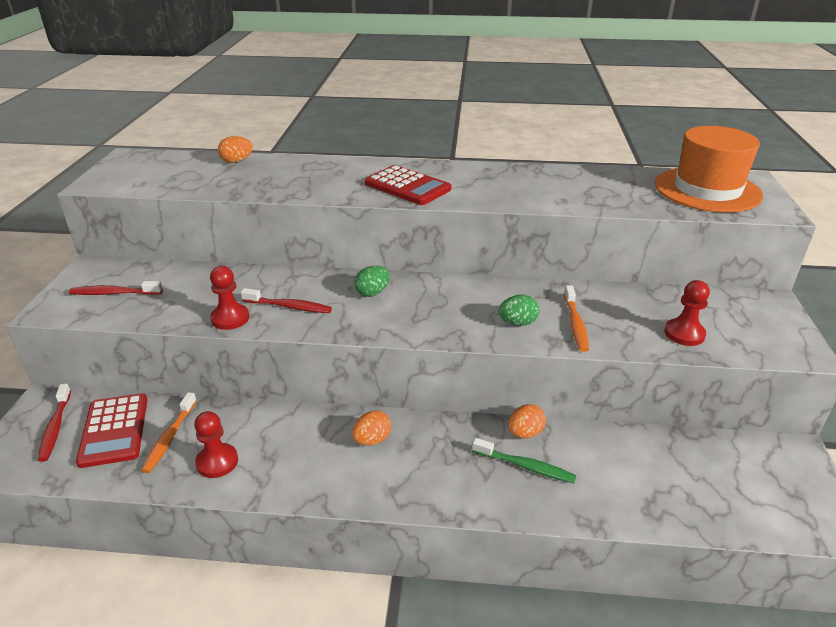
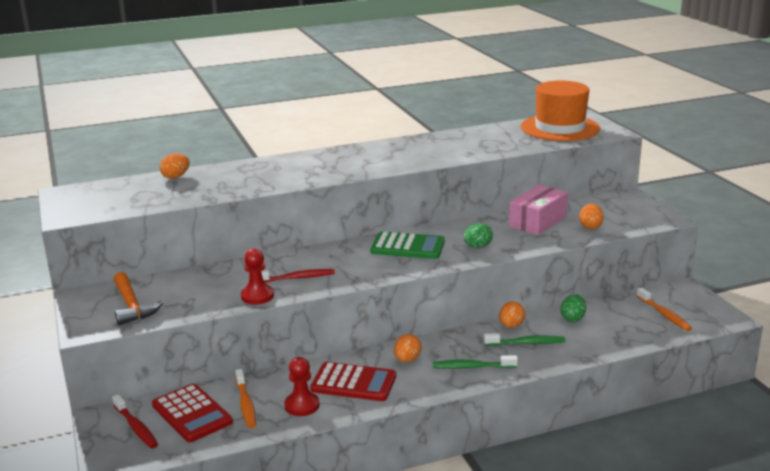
camera: 25 degrees left, 10 degrees down
(114, 293) = (131, 306): red toothbrush -> orange hammer
(372, 293) = (353, 254): green egg -> green egg (572, 318)
(407, 186) = (345, 166): red calculator -> red calculator (353, 383)
(435, 478) = (472, 367): none -> green toothbrush
(438, 300) = (407, 247): none -> green calculator
(575, 324) = (517, 238): orange toothbrush -> orange toothbrush (664, 314)
(620, 306) = (537, 221): none -> pink box
(684, 334) = (590, 227): red pawn -> orange egg

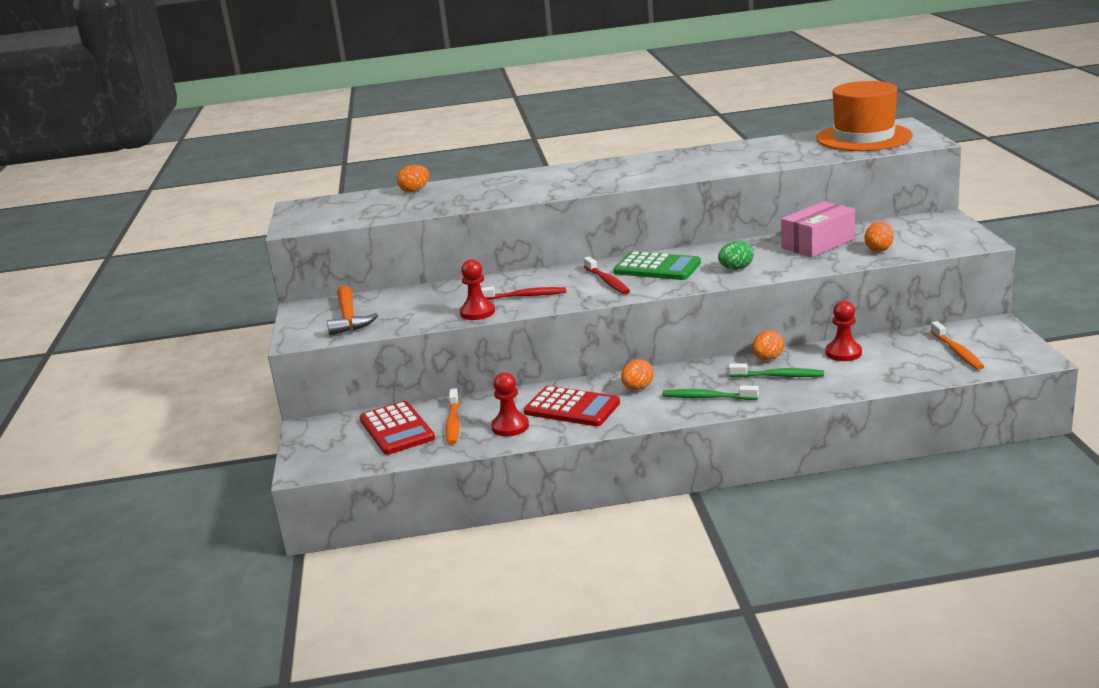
camera: 15 degrees right, 0 degrees up
(136, 427) = (338, 439): red toothbrush -> red toothbrush (607, 281)
(572, 318) = (843, 353): green egg -> red pawn

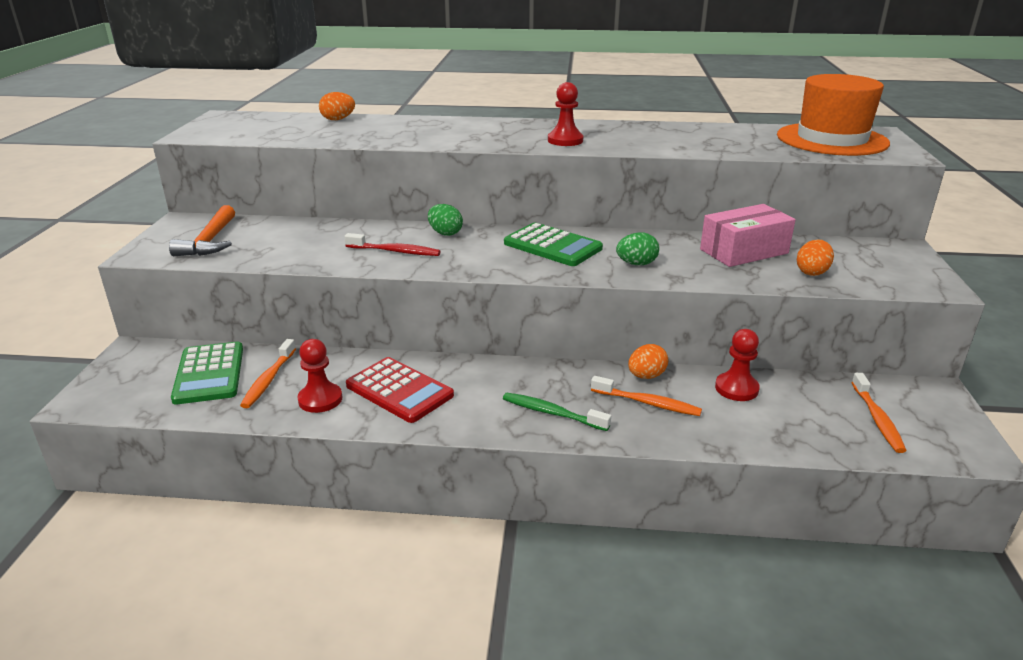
camera: 10 degrees right, 5 degrees up
(396, 429) = (209, 374): red calculator -> green calculator
(477, 312) = (334, 260): red pawn -> red pawn (565, 140)
(556, 274) = (445, 233): none -> green egg
(607, 281) = (490, 251): red toothbrush -> none
(637, 388) = (484, 381): orange egg -> none
(779, 376) = (648, 403): green toothbrush -> orange toothbrush

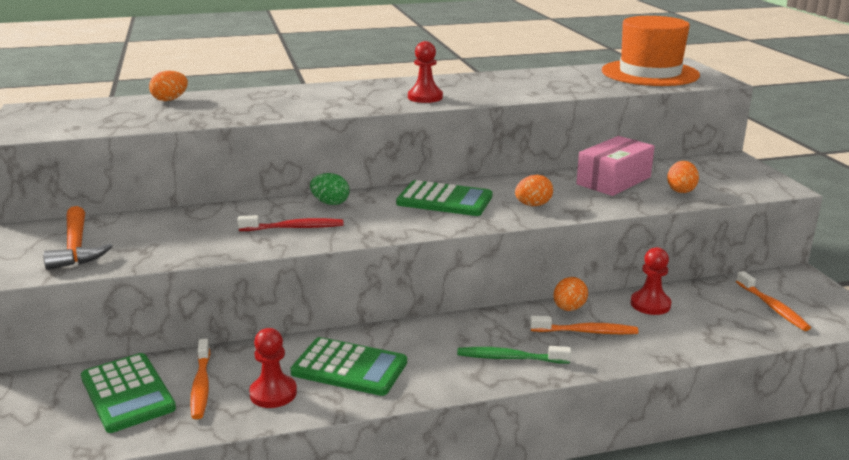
camera: 20 degrees left, 5 degrees down
(399, 390) = (349, 368): red calculator -> green calculator
(636, 264) = (533, 205): green egg -> orange egg

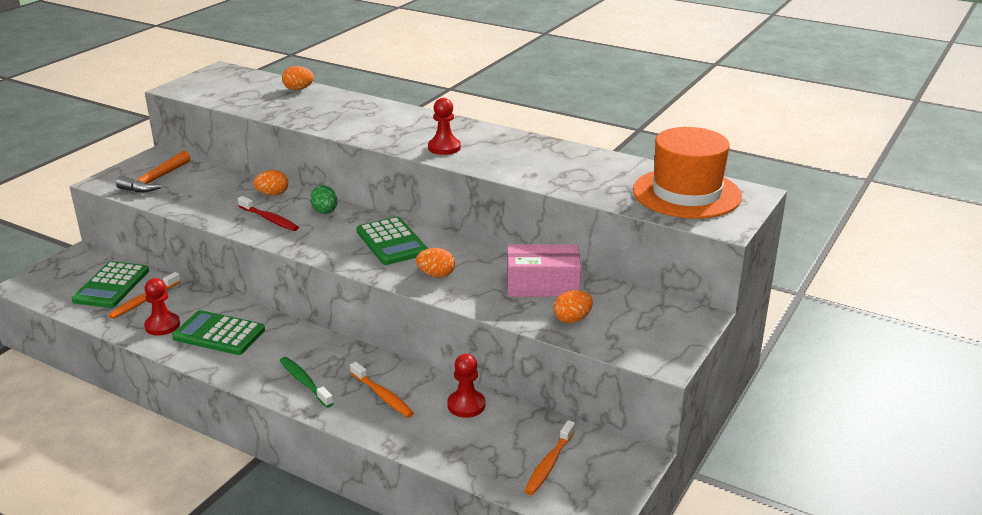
camera: 45 degrees right, 5 degrees up
(349, 368) = (219, 334): green calculator -> green calculator turned 135 degrees clockwise
(569, 308) = (407, 374): orange egg -> orange egg (272, 194)

